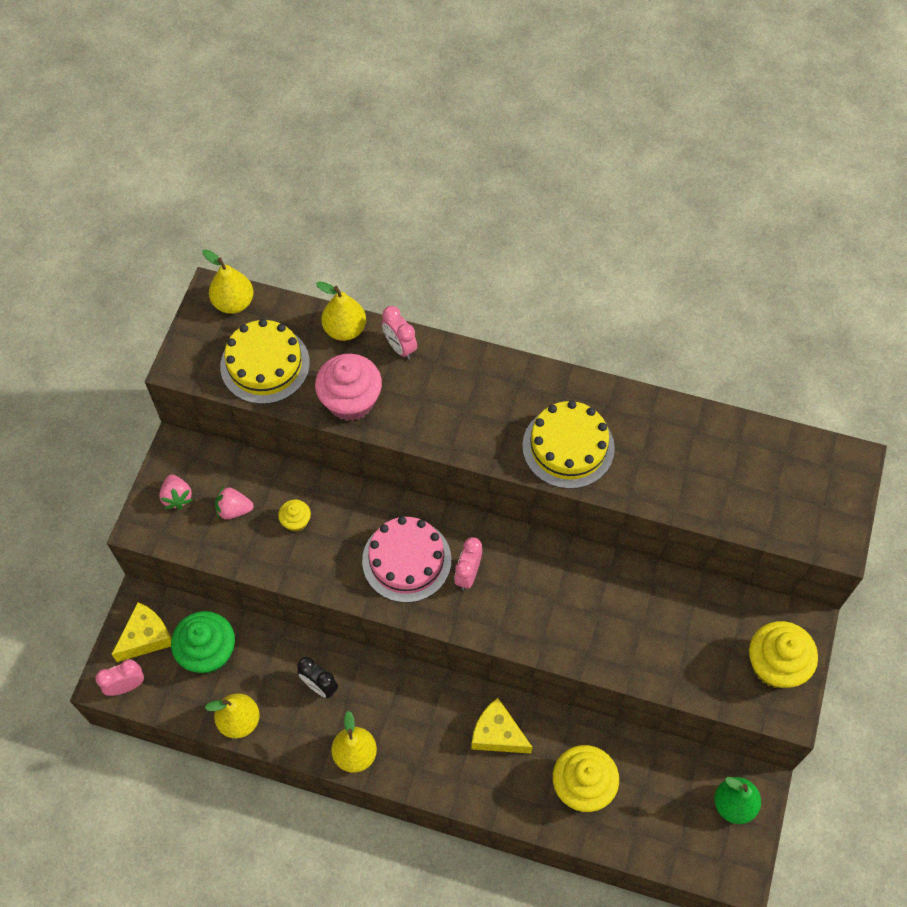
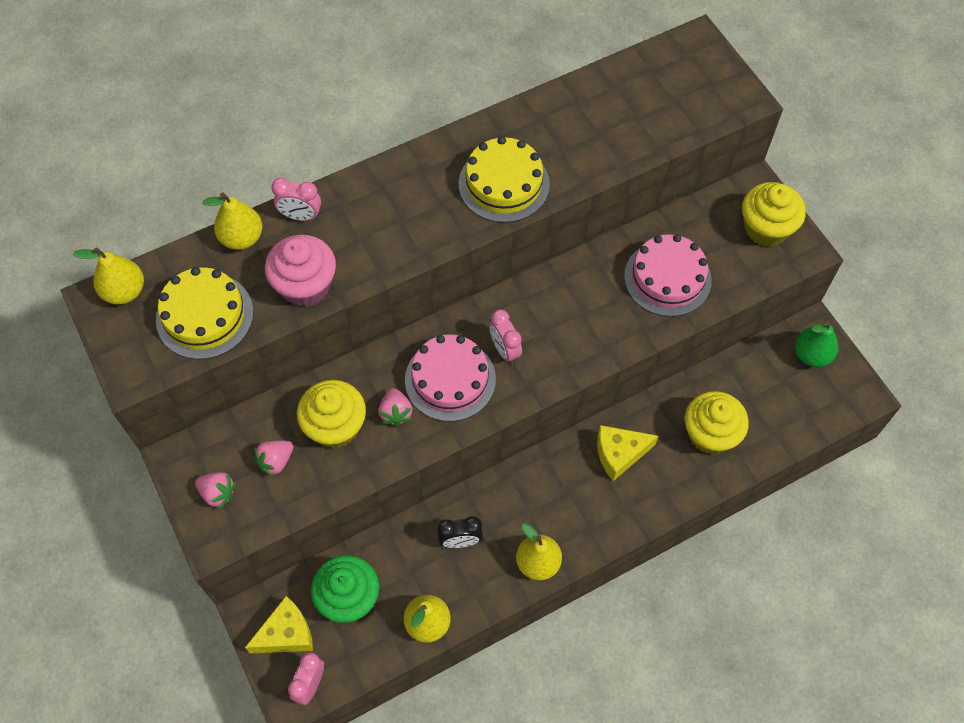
camera: 45 degrees left, 0 degrees up
(146, 637) = (286, 634): yellow cheese -> yellow cheese turned 60 degrees clockwise
(296, 521) = (335, 426): yellow cupcake -> yellow cupcake, size x1.99
(345, 549) = (396, 413): none -> pink strawberry
(649, 632) = (667, 278): none -> pink cake

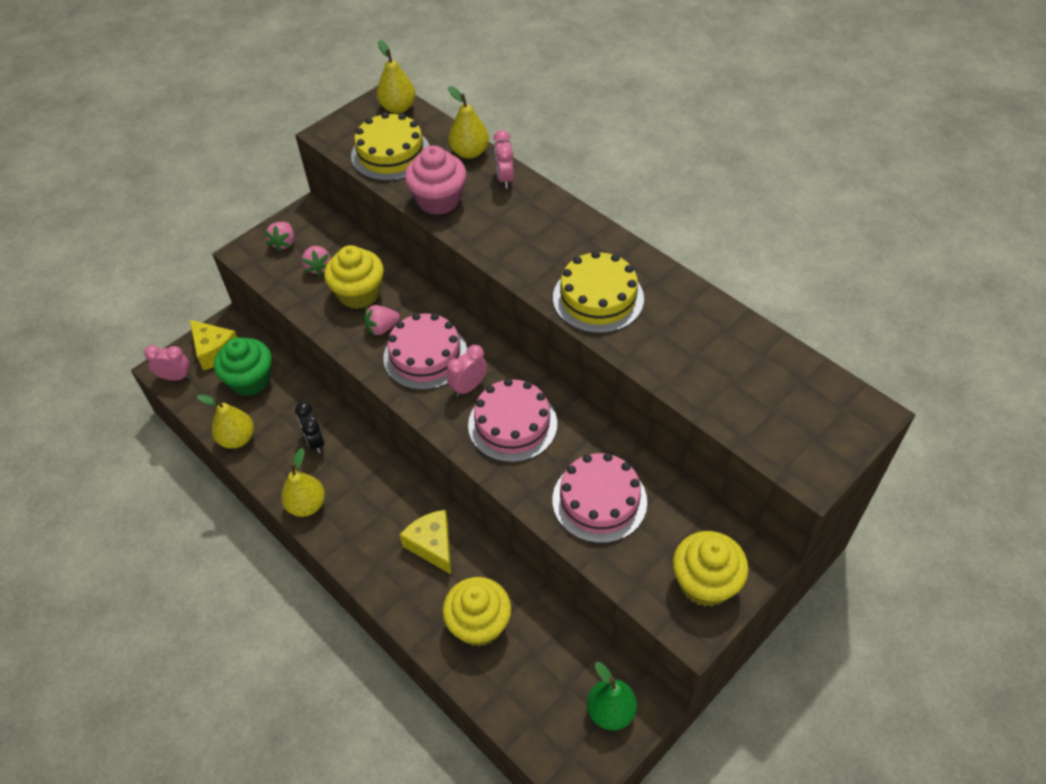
camera: 75 degrees right, 10 degrees down
(276, 461) = (318, 267): pink strawberry -> pink strawberry turned 135 degrees counterclockwise
(563, 323) = (512, 424): none -> pink cake

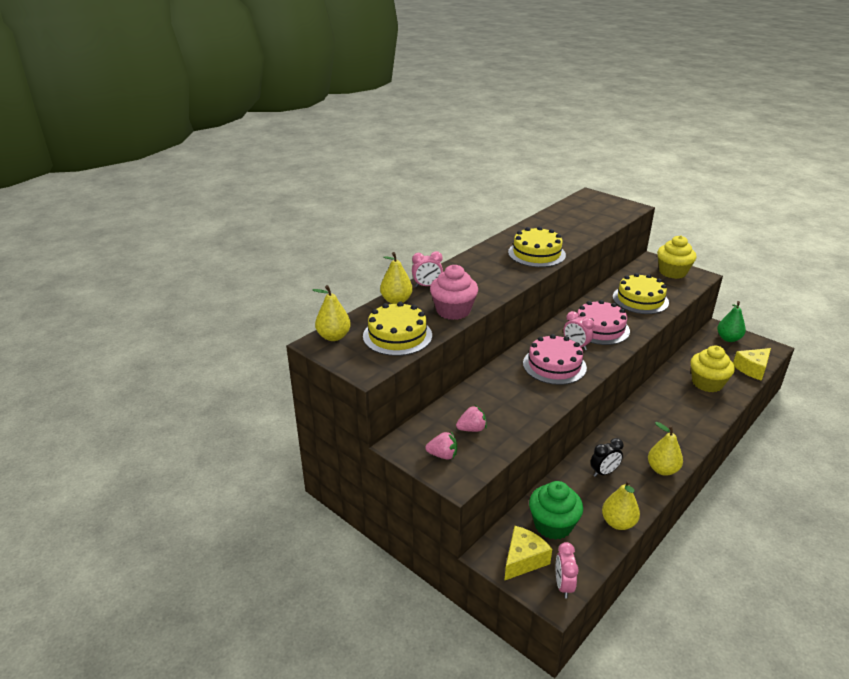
camera: 95 degrees left, 20 degrees down
(359, 293) = (499, 403): yellow cupcake -> none
(382, 328) = (533, 387): pink strawberry -> none
(432, 545) = (664, 405): yellow cheese -> yellow cheese (752, 369)
(599, 500) = (640, 299): pink cake -> yellow cake

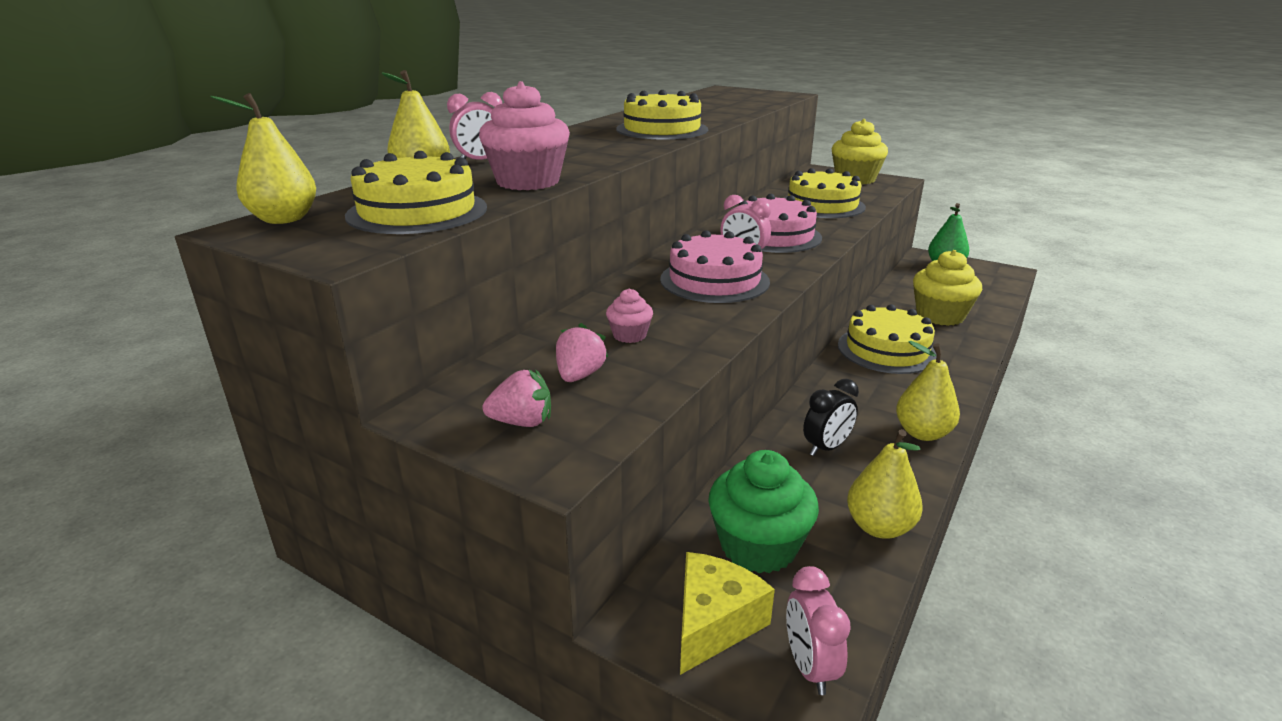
camera: 10 degrees left, 5 degrees down
(472, 429) = (579, 375): pink strawberry -> pink strawberry turned 45 degrees counterclockwise
(500, 404) = (629, 335): none -> pink cupcake
(662, 407) = (887, 350): none -> yellow cake
(752, 369) = (994, 295): yellow cheese -> none

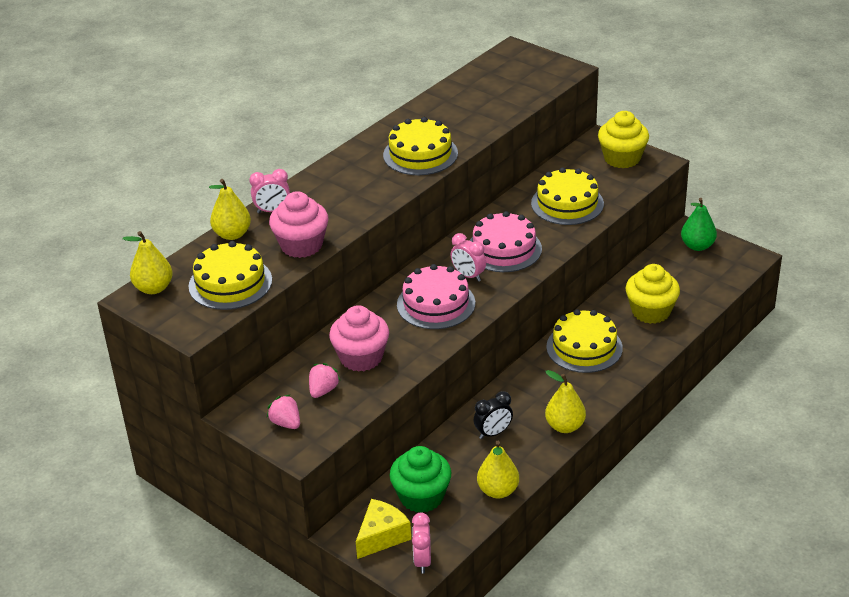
camera: 10 degrees right, 10 degrees up
(522, 422) = (286, 423): pink strawberry -> pink strawberry turned 135 degrees counterclockwise
(629, 335) = (361, 357): pink cupcake -> pink cupcake, size x1.99

